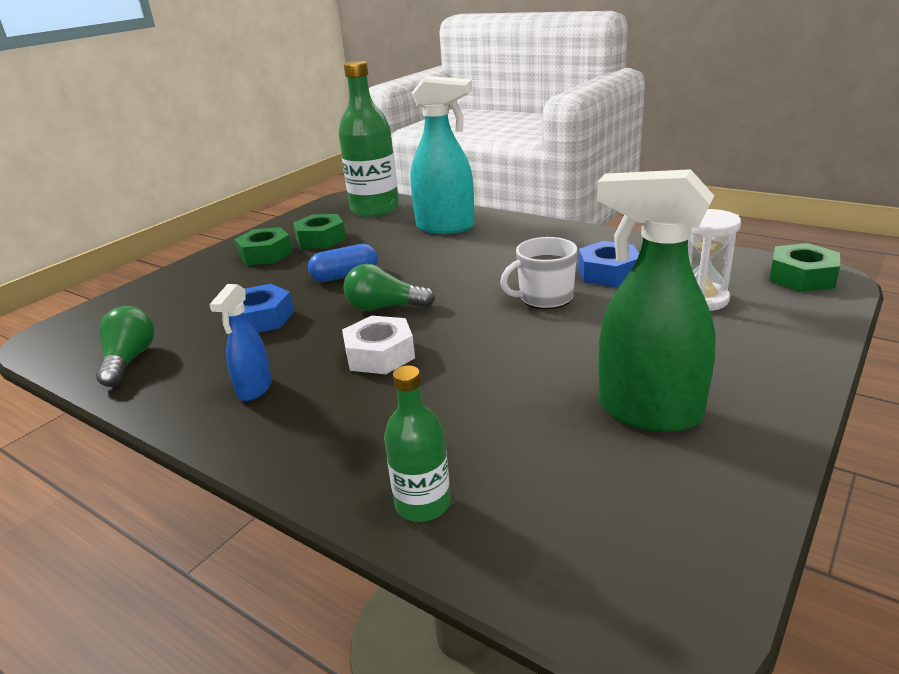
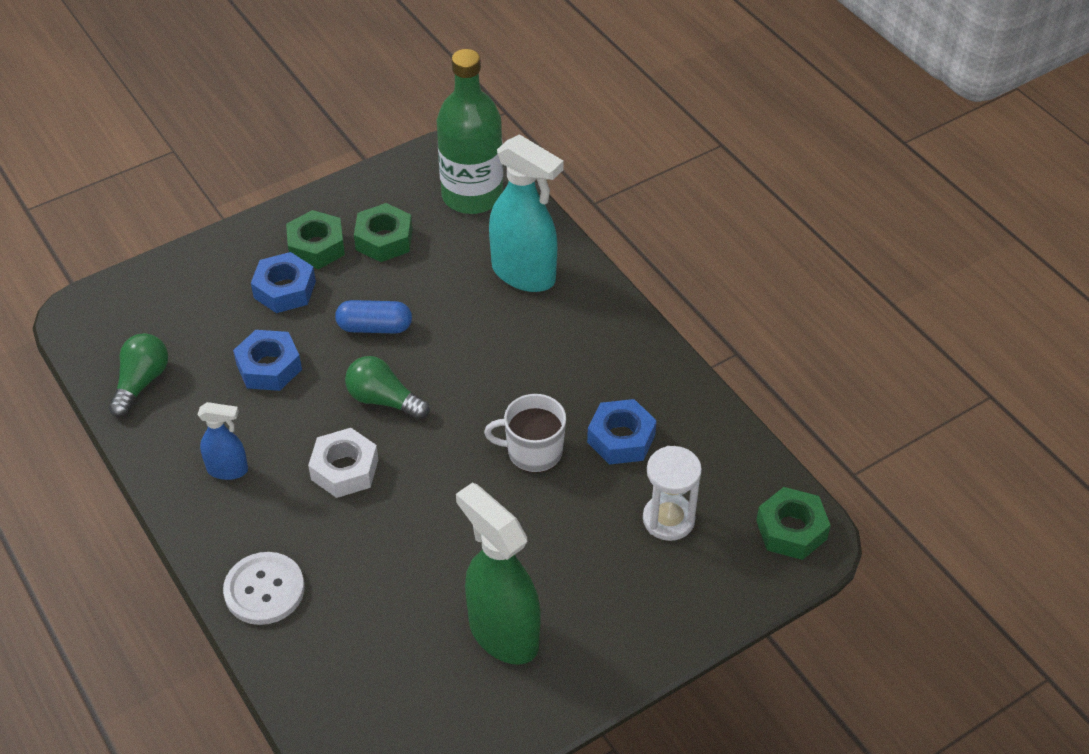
camera: 20 degrees right, 20 degrees up
(250, 278) = (284, 289): none -> blue nut
(255, 389) = (228, 470): blue spray bottle -> blue spray bottle turned 120 degrees counterclockwise
(354, 465) = (264, 590): none -> white button
(423, 504) = (291, 646): green bottle -> none

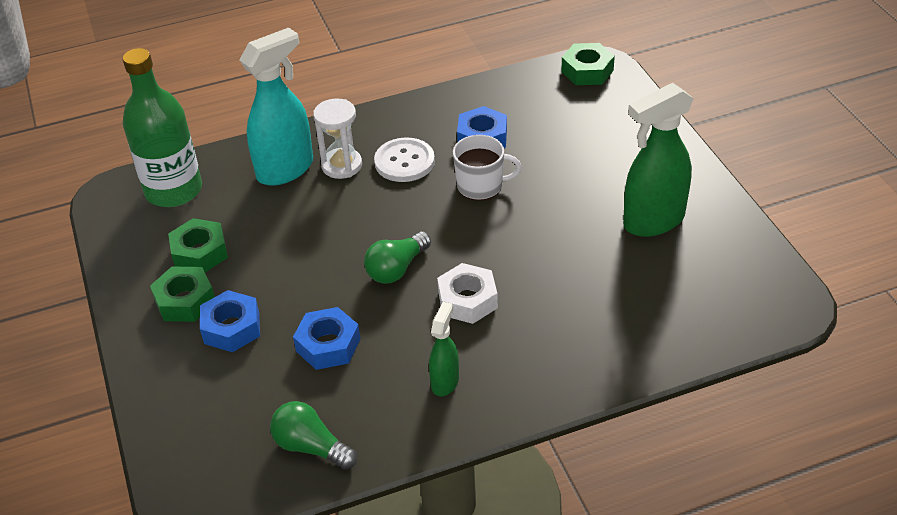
camera: 75 degrees left, 5 degrees down
(228, 470) = (445, 381): blue spray bottle -> green spray bottle
(264, 590) = (587, 362): white button -> white button (404, 162)
(375, 327) = (308, 268): blue capsule -> none
(533, 451) = (481, 186): white mug -> white mug turned 105 degrees counterclockwise
(668, 519) = (565, 125): white hourglass -> white hourglass (342, 165)

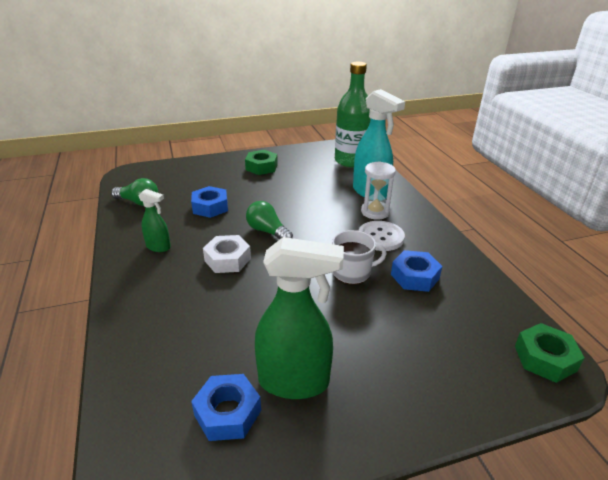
camera: 90 degrees right, 10 degrees down
(200, 253) = (298, 169): green nut -> none
(231, 328) = (236, 179): blue nut -> blue nut (227, 413)
(311, 447) = (139, 202): green light bulb -> green light bulb turned 75 degrees clockwise
(481, 186) = (352, 272): white mug -> white mug turned 105 degrees counterclockwise
(653, 221) = (294, 382): green spray bottle -> green spray bottle turned 120 degrees clockwise

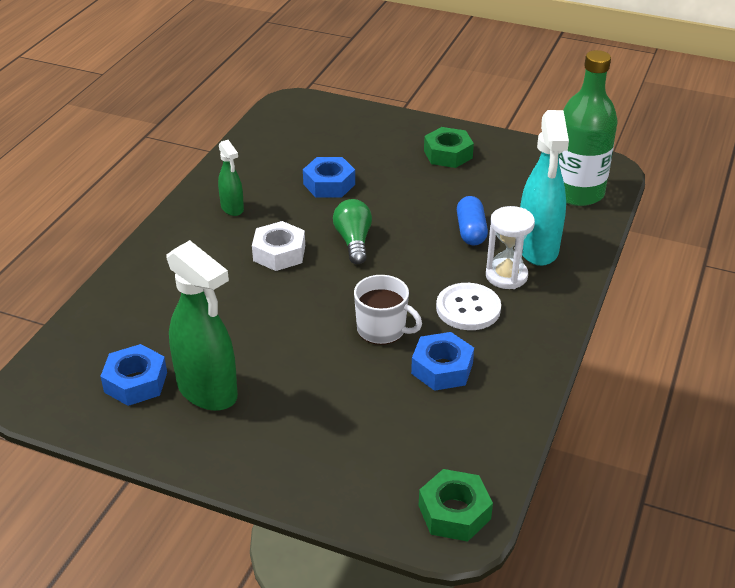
camera: 40 degrees right, 5 degrees up
(139, 202) = (265, 146): green light bulb -> none
(326, 198) = (471, 231): none -> blue capsule

